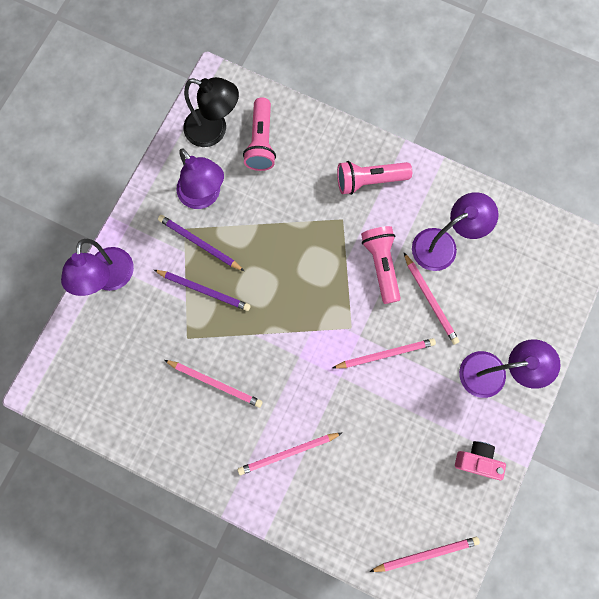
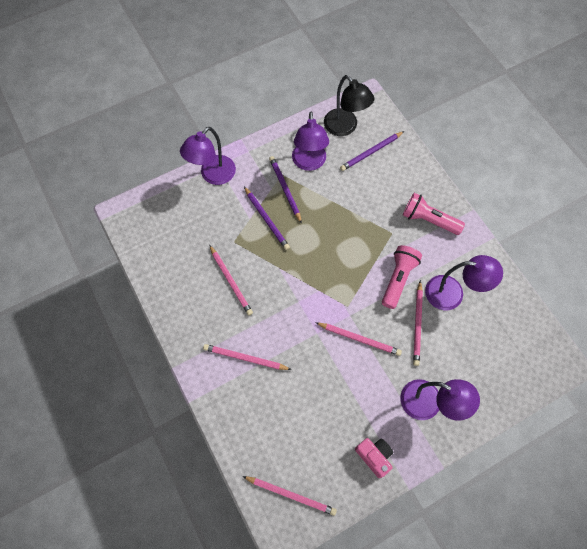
camera: 35 degrees right, 10 degrees down
(261, 142) = (371, 152): pink flashlight -> purple pencil

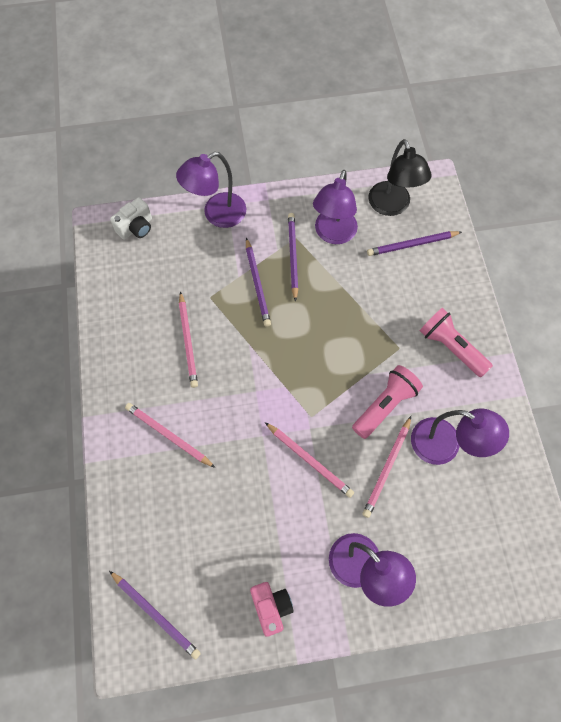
camera: 20 degrees right, 0 degrees up
(152, 206) = (136, 228): none -> white camera
(291, 494) = (156, 614): pink pencil -> purple pencil

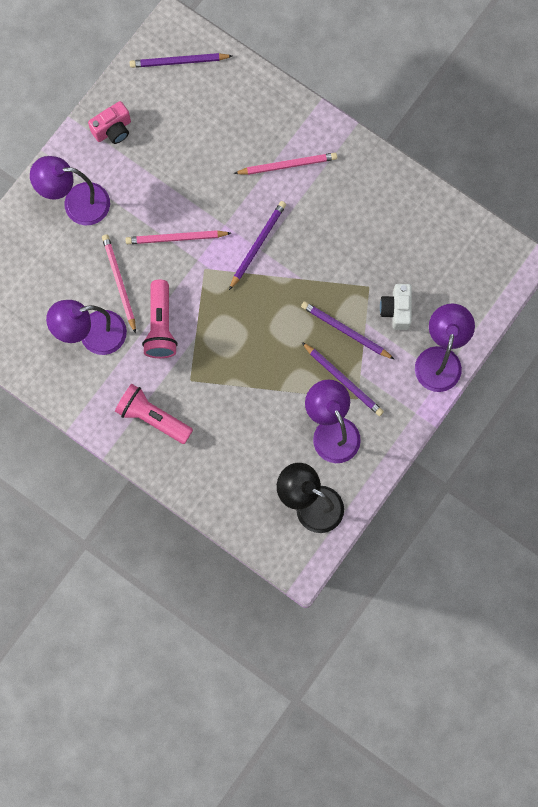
camera: 135 degrees right, 10 degrees up
(136, 228) = (488, 287): white camera -> white camera (396, 310)
(188, 341) = (347, 239): pink pencil -> none
(271, 607) = (113, 130): pink camera -> pink camera turned 60 degrees counterclockwise
(412, 245) = (261, 481): purple pencil -> purple pencil (257, 244)
(451, 347) = (153, 417): pink flashlight -> pink flashlight turned 150 degrees counterclockwise

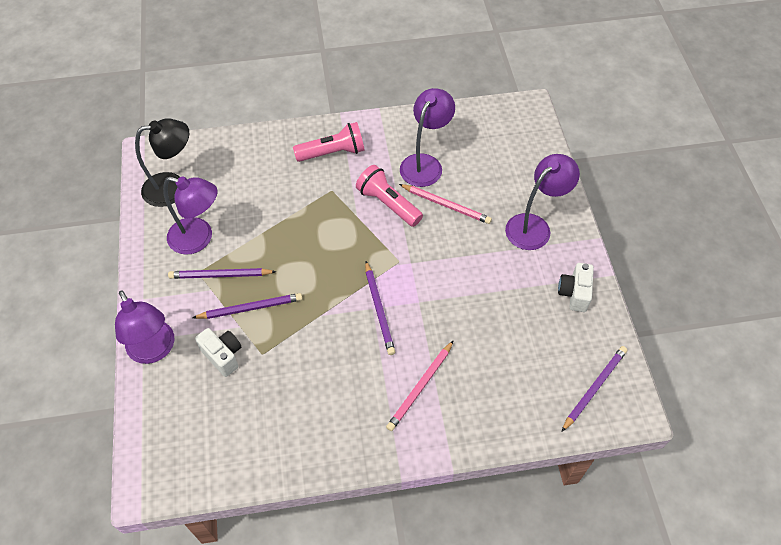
camera: 135 degrees right, 20 degrees down
(113, 130) = (574, 293): pink camera -> white camera
(176, 238) = (441, 263): pink pencil -> none

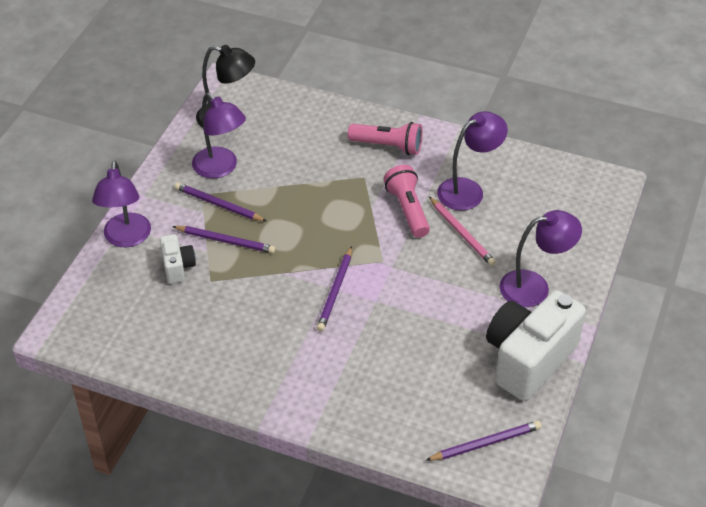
camera: 30 degrees right, 10 degrees down
(420, 387) = (326, 368): pink pencil -> none
(574, 293) = (528, 359): white camera -> white camera, size x2.14

